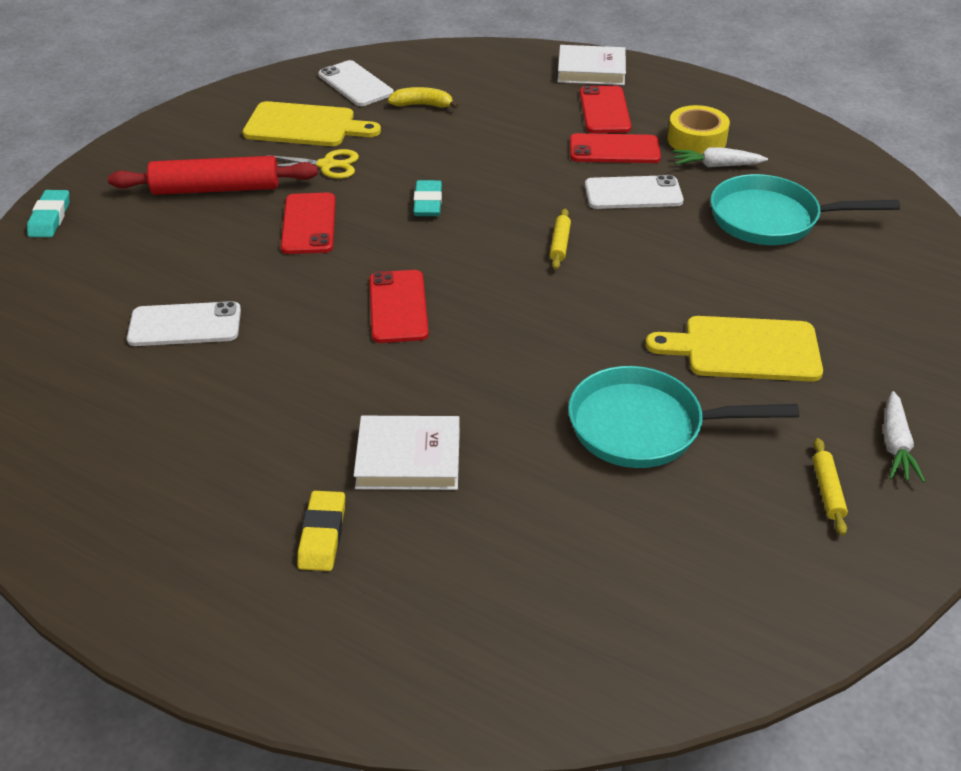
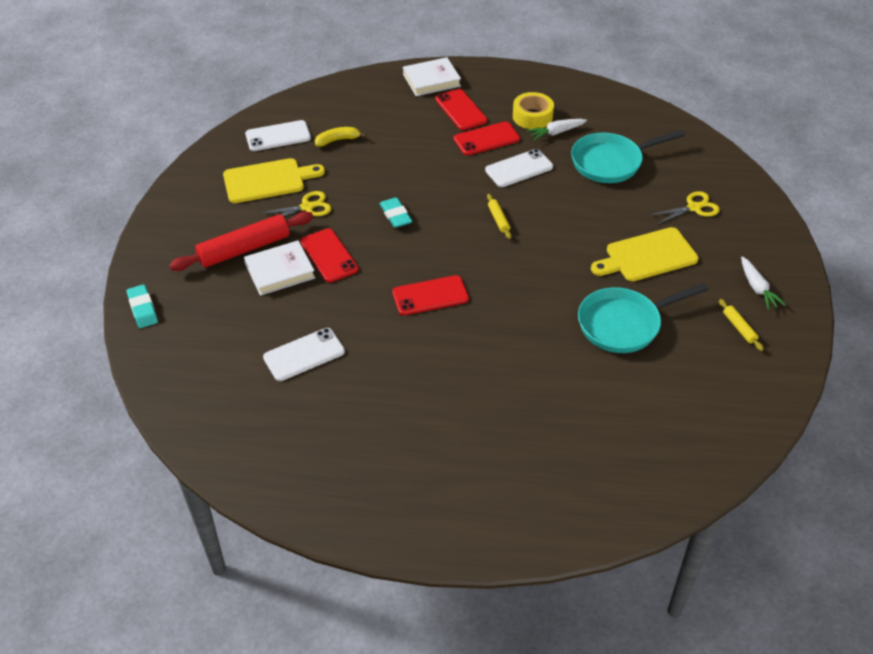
camera: 25 degrees left, 5 degrees up
(322, 535) = (492, 455): yellow eraser -> none
(355, 84) = (278, 136): white phone -> white phone turned 45 degrees counterclockwise
(398, 307) = (430, 296): red phone -> red phone turned 75 degrees counterclockwise
(408, 458) = (507, 391): white book -> white book (280, 271)
(862, 308) = (694, 207): none -> yellow scissors

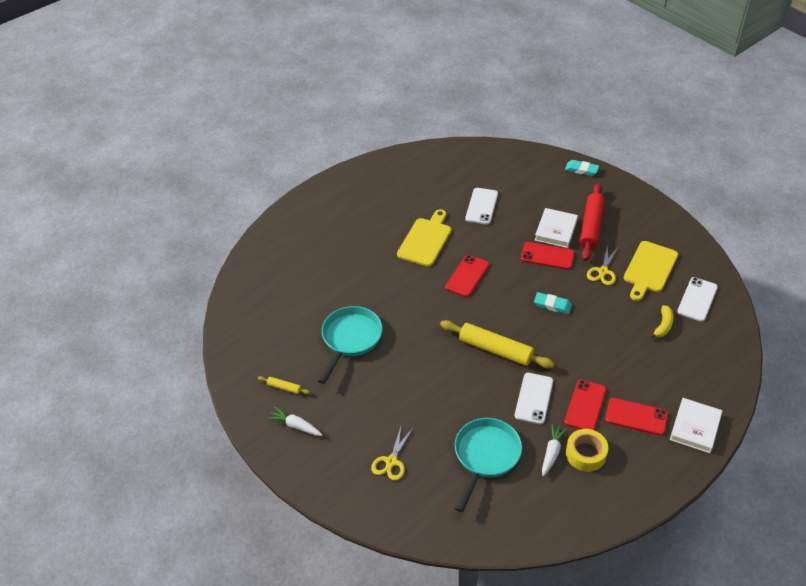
camera: 135 degrees right, 0 degrees up
(498, 219) = (495, 350): yellow rolling pin -> yellow rolling pin, size x2.21
(647, 256) = (382, 396): yellow cutting board -> yellow cutting board (425, 240)

